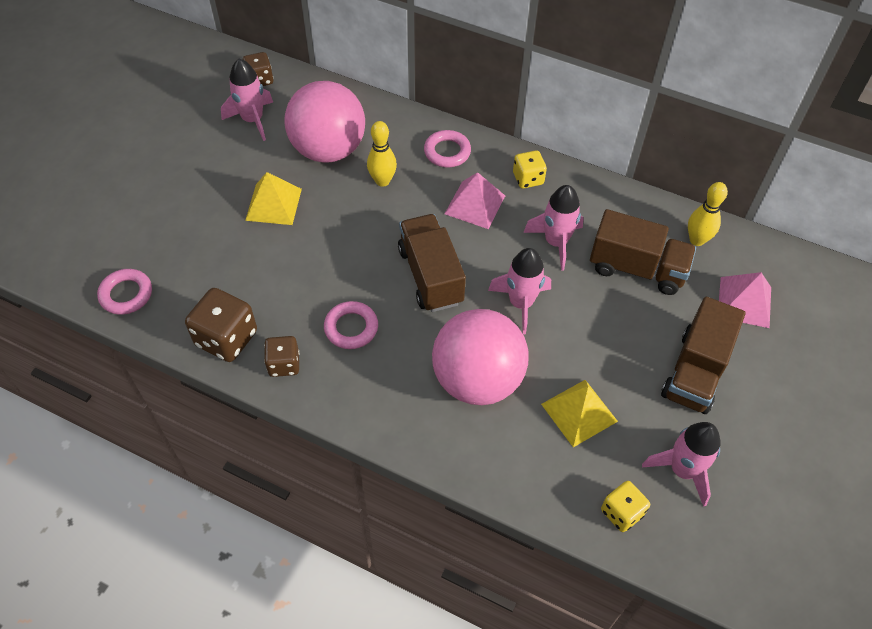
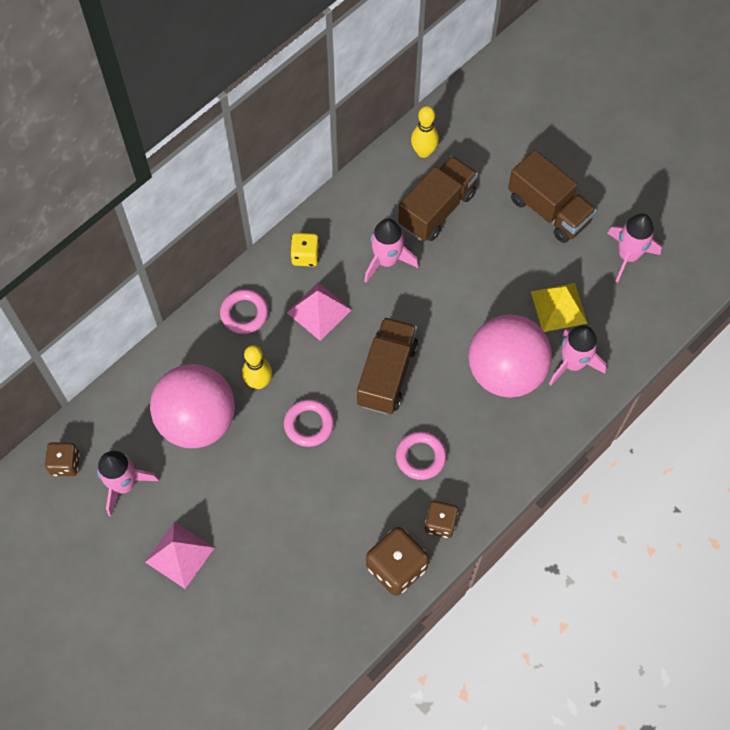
camera: 70 degrees left, 10 degrees up
(126, 294) = (313, 651): pink ring -> pink ring (309, 424)
(273, 204) = (250, 490): yellow pyramid -> none
(430, 276) = (387, 374): brown truck -> brown truck turned 105 degrees clockwise
(521, 303) = (441, 312): pink rocket -> pink rocket (572, 363)
(621, 512) = (649, 311): yellow dice -> none
(744, 302) = (496, 146): pink pyramid -> pink pyramid (179, 555)

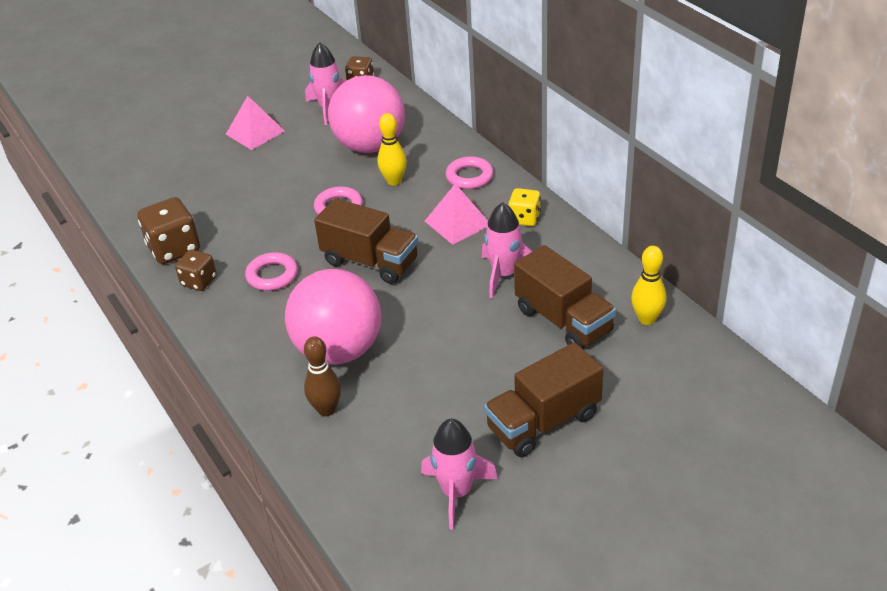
camera: 105 degrees right, 25 degrees down
(558, 307) = (403, 409): yellow pyramid -> none
(572, 363) = (326, 409): pink rocket -> brown bowling pin

